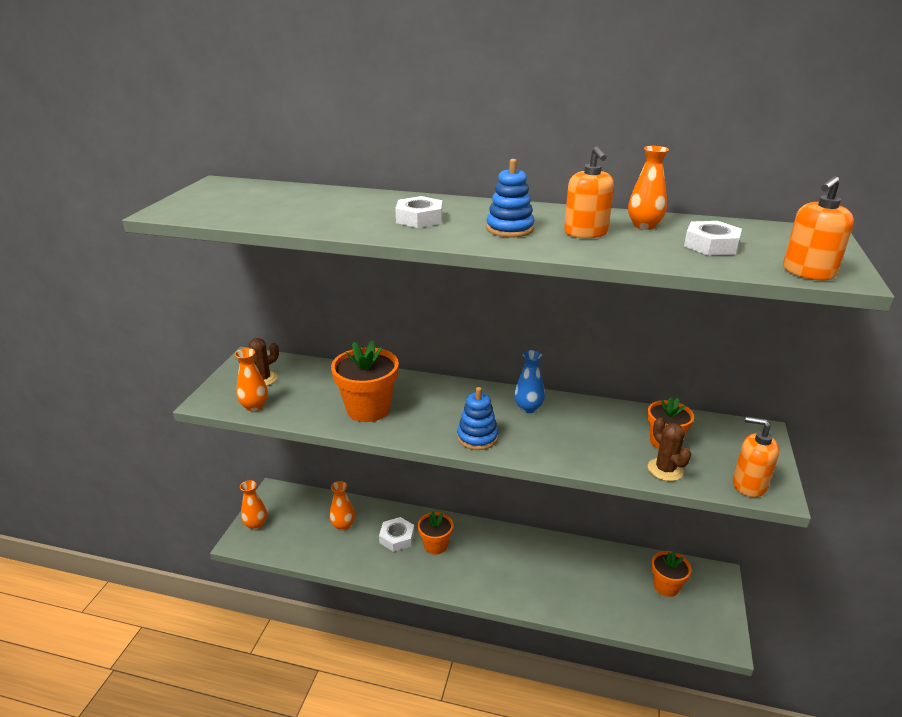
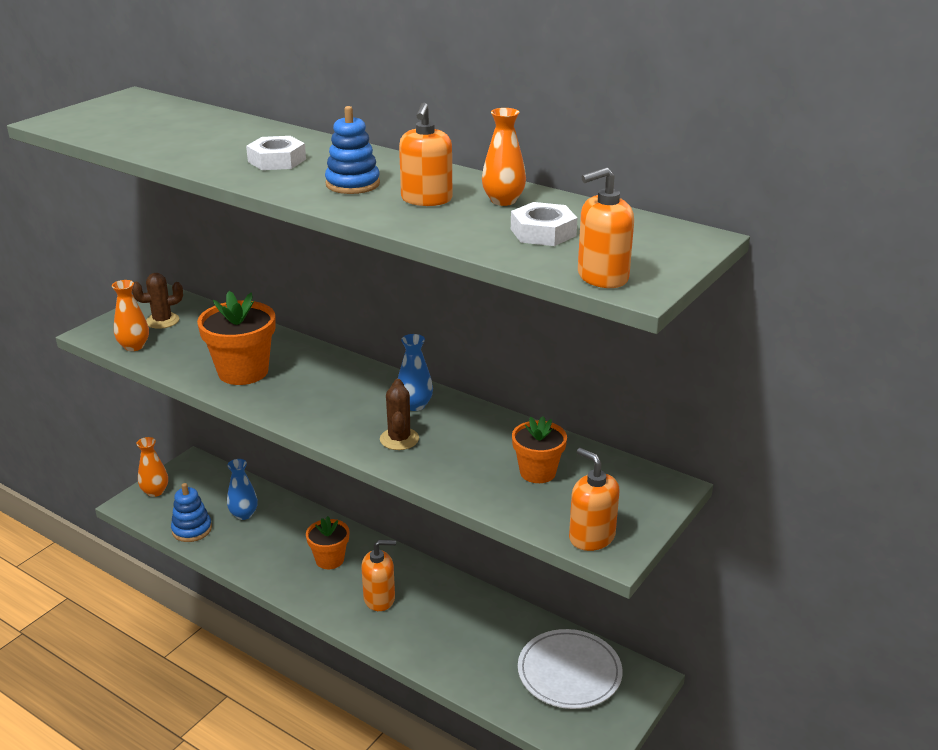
camera: 20 degrees right, 0 degrees up
(343, 525) = (244, 514): orange vase -> blue vase
(397, 537) = (293, 541): white nut -> none
(477, 437) = (331, 423): blue stacking toy -> blue stacking toy (192, 529)
(494, 567) = (379, 599): none -> orange soap dispenser
(665, 470) = (508, 500): brown cactus -> brown cactus (399, 439)
(666, 586) = (569, 672): orange flower pot -> white plate

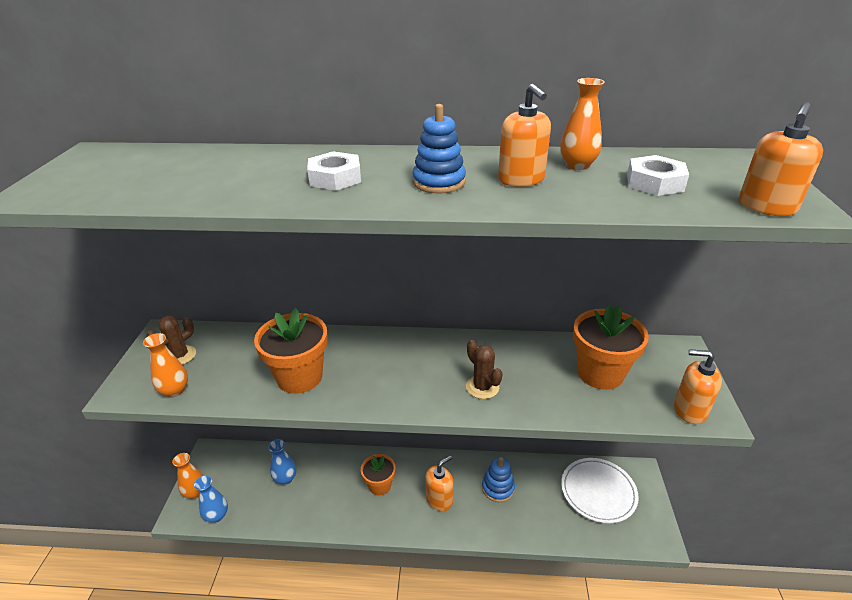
camera: 30 degrees left, 5 degrees up
(192, 529) = (253, 512): blue stacking toy -> blue stacking toy (498, 488)
(415, 405) = (462, 353): blue vase -> blue vase (217, 515)
(537, 472) = (600, 373): orange flower pot -> orange flower pot, size x1.59

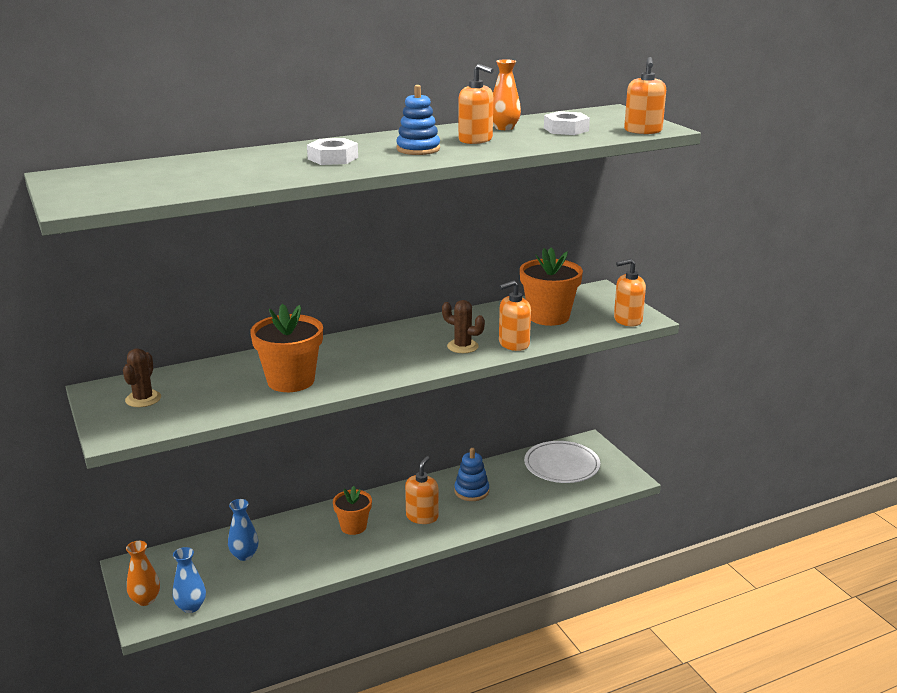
camera: 30 degrees left, 10 degrees down
(175, 390) = (172, 420): orange vase -> none
(536, 402) = (513, 344): none -> orange soap dispenser

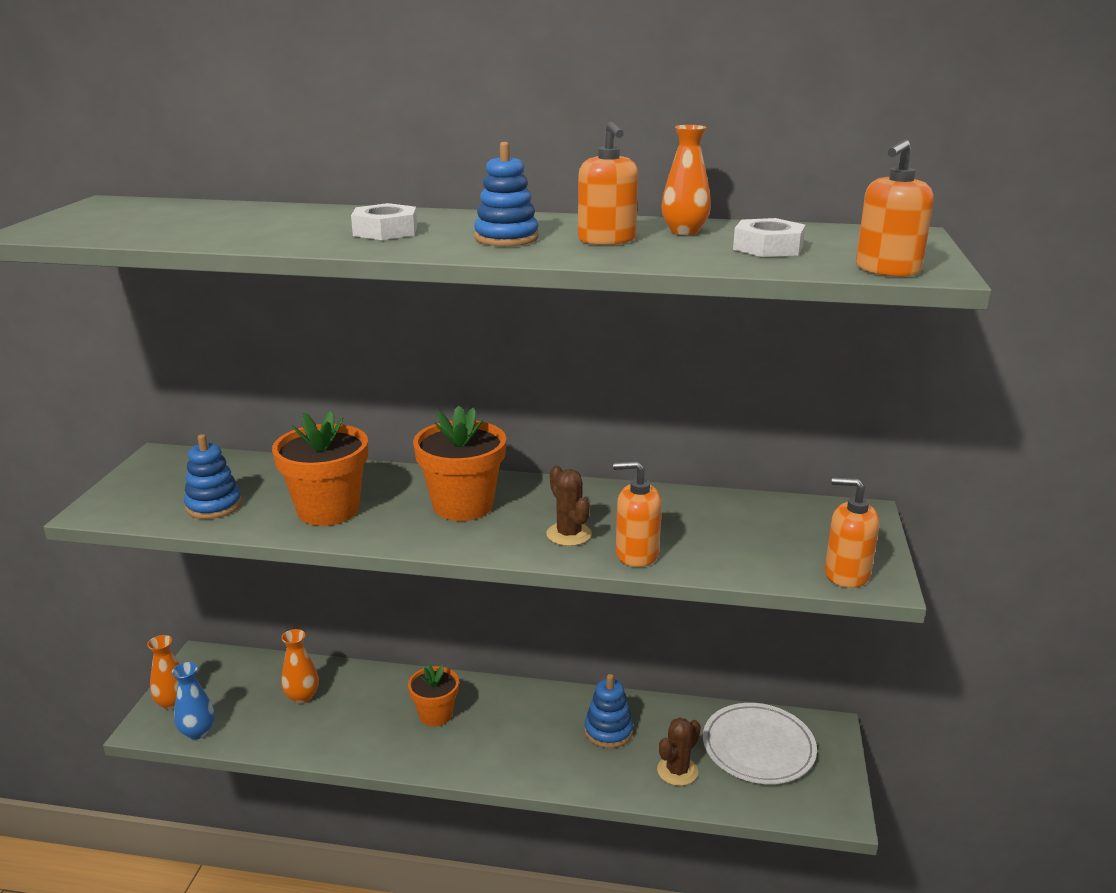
camera: 35 degrees right, 0 degrees up
(143, 399) = (177, 480): brown cactus -> brown cactus (677, 771)
(202, 404) = (214, 506): none -> blue stacking toy
(244, 555) = (302, 696): blue vase -> orange vase
(422, 516) = (519, 738): orange soap dispenser -> none
(548, 317) = (736, 530): orange flower pot -> orange flower pot (463, 505)

